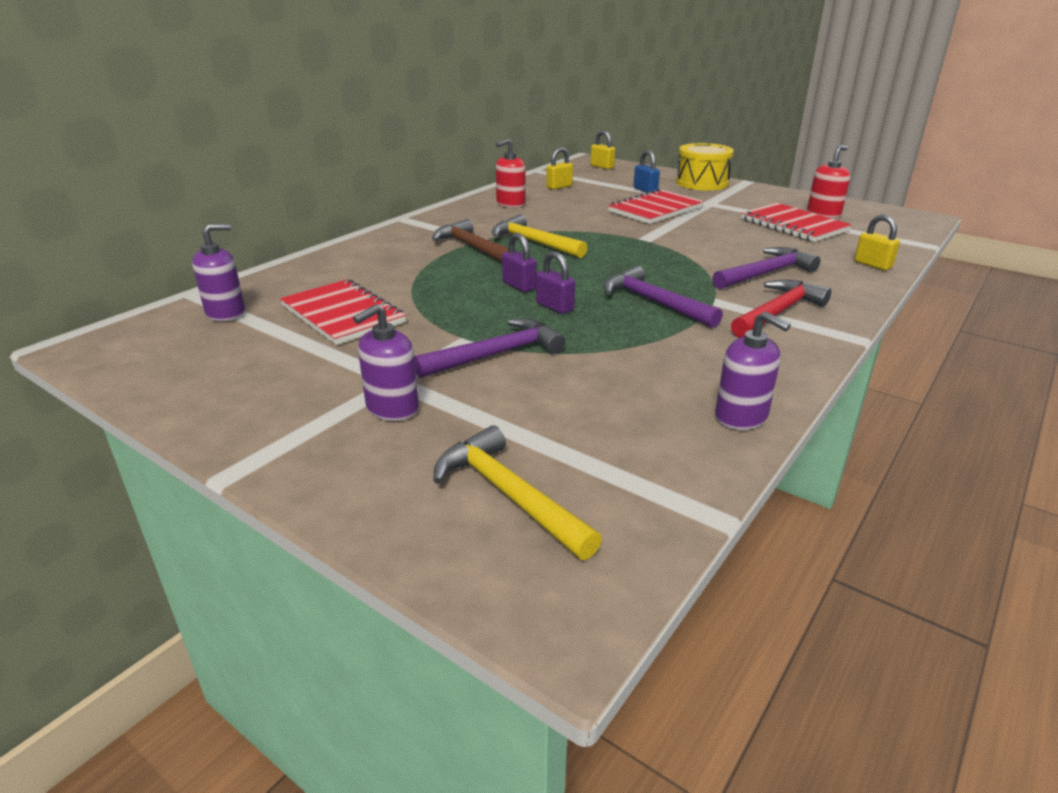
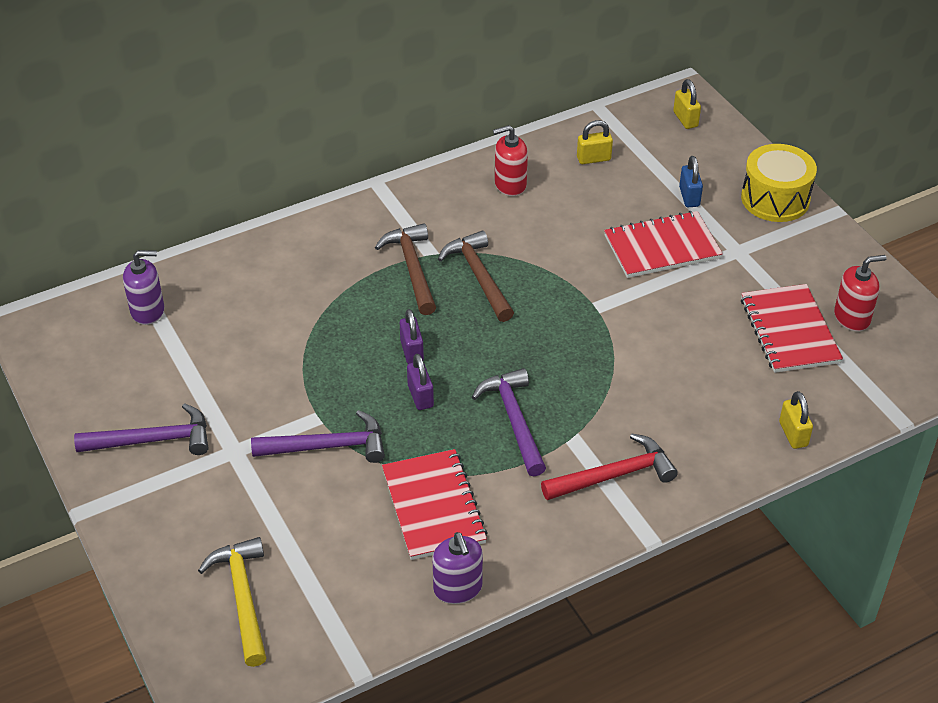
camera: 25 degrees right, 15 degrees up
(343, 314) = (238, 346): red notebook -> red notebook (433, 506)
(392, 408) = (215, 483): purple soap dispenser -> none
(534, 242) = (479, 276): yellow hammer -> brown hammer
(766, 273) = (665, 411): purple hammer -> purple hammer (153, 440)

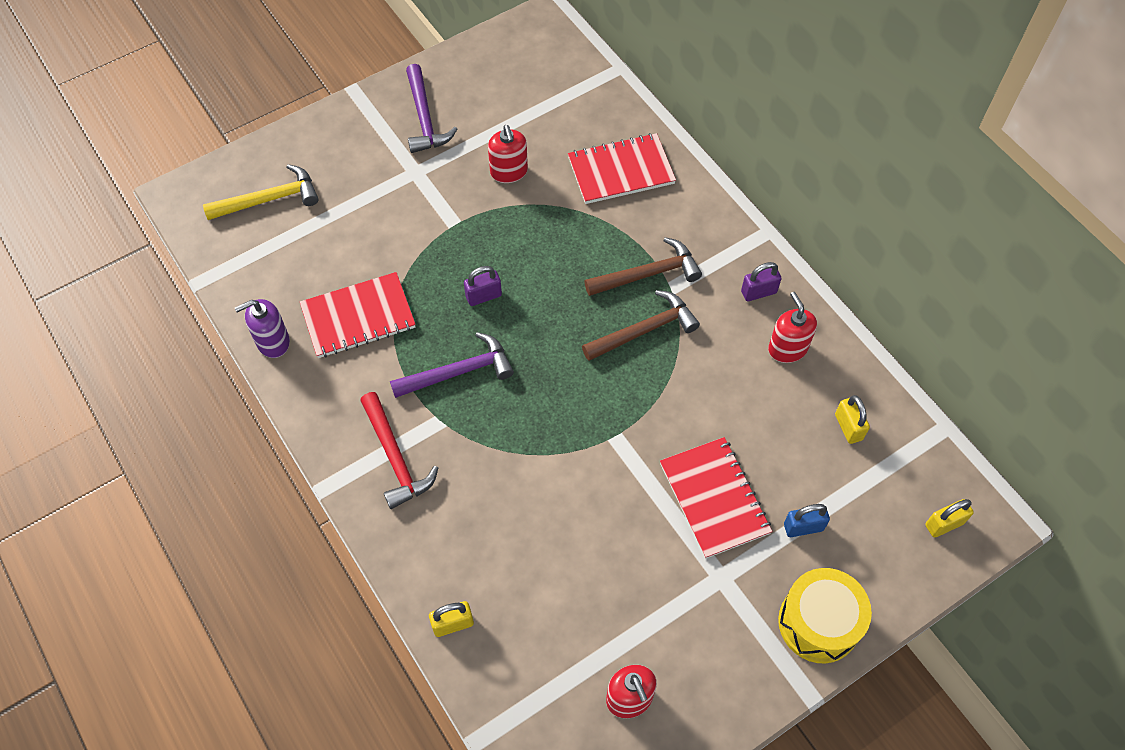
camera: 85 degrees right, 15 degrees up
(148, 311) = (568, 89): purple soap dispenser -> none
(255, 367) = (509, 172): none -> red soap dispenser
(328, 447) = (422, 234): purple hammer -> none
(412, 351) = (538, 284): purple padlock -> purple padlock (758, 292)
(789, 331) = (601, 628): red notebook -> red notebook (621, 171)

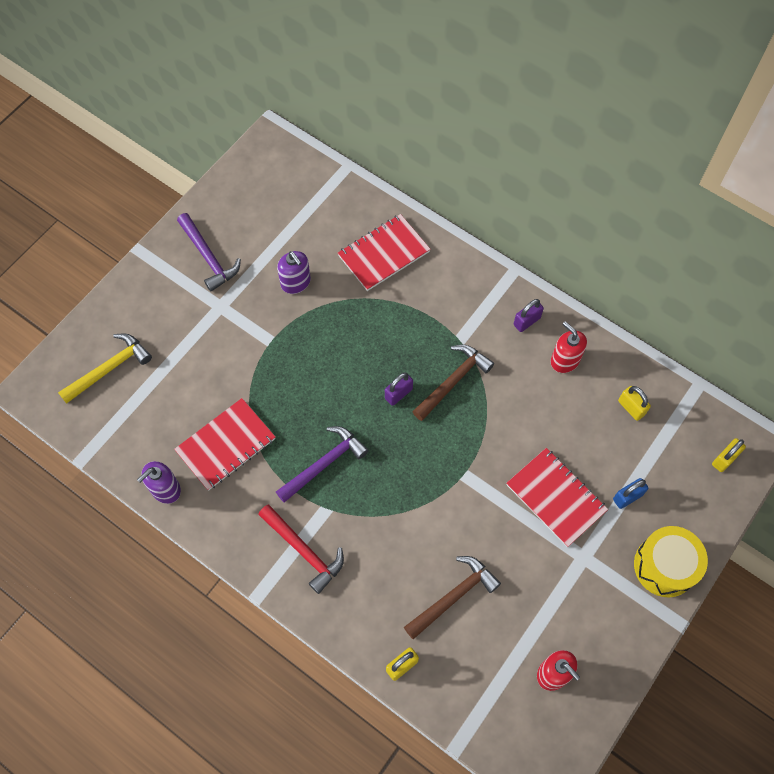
camera: 20 degrees left, 5 degrees up
(483, 296) = (318, 394): purple padlock -> purple padlock (398, 393)
(509, 172) = (296, 282): red soap dispenser -> purple soap dispenser
(648, 274) = (438, 334): brown hammer -> brown hammer (454, 596)

